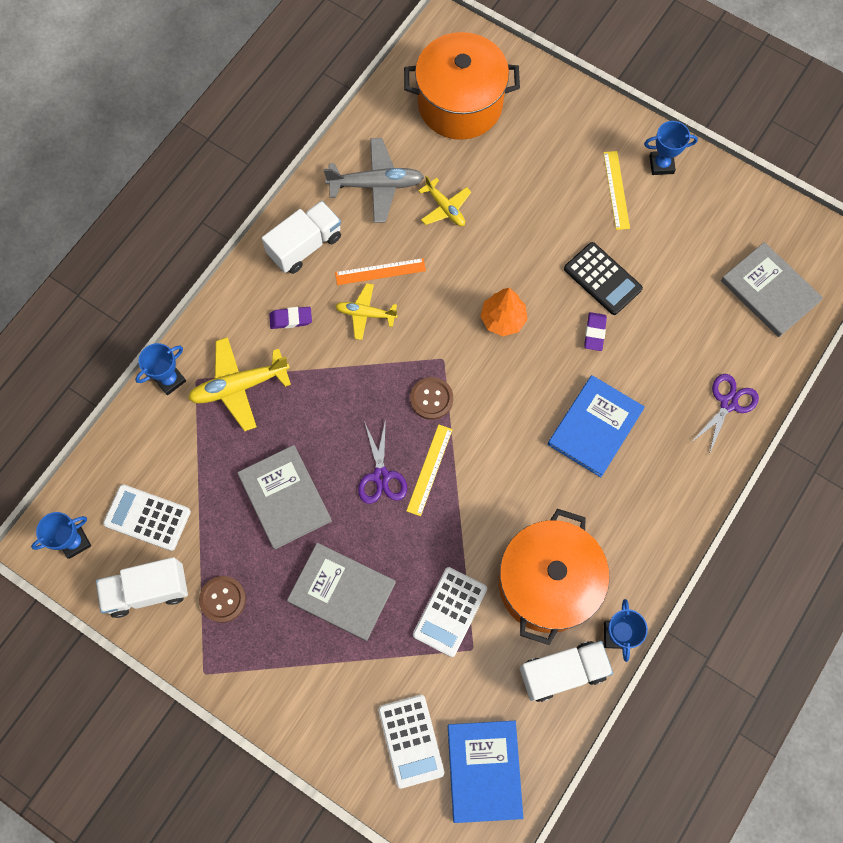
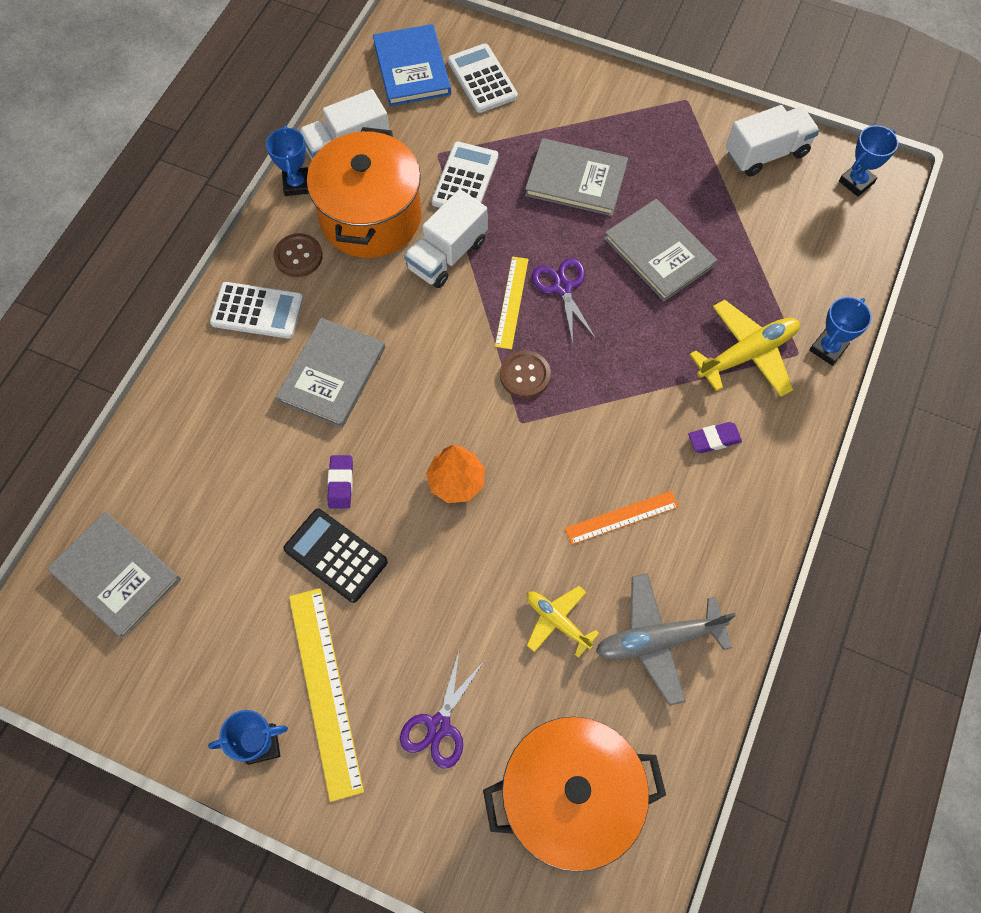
camera: 170 degrees right, 5 degrees down
(147, 517) = (793, 213): white calculator -> white calculator (257, 311)
(223, 599) = (690, 157): brown button -> brown button (298, 256)
(305, 246) = (726, 536): white truck -> white truck (447, 255)
(365, 314) = (626, 460): yellow plane -> none
(595, 427) = (332, 374): blue book -> grey book
(616, 190) = (325, 691): yellow ruler -> yellow ruler, size x1.68
(728, 403) = (176, 425): purple scissors -> purple scissors (439, 726)

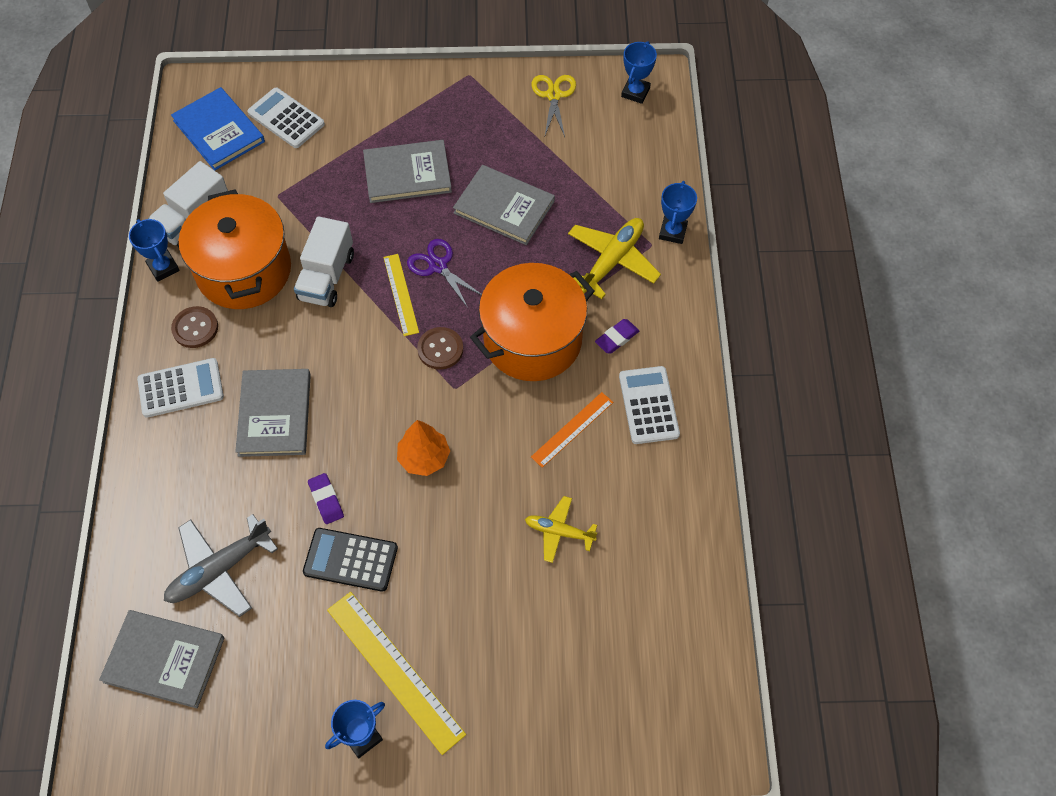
camera: 25 degrees left, 5 degrees down
(439, 726) = (502, 655): purple scissors -> none
(465, 179) = (312, 208): white calculator -> white calculator (648, 405)
(569, 797) = (632, 661): orange pot -> orange pot (532, 340)
(658, 640) = (645, 511): grey plane -> grey plane (219, 570)
(766, 153) = (554, 95): white truck -> yellow scissors

